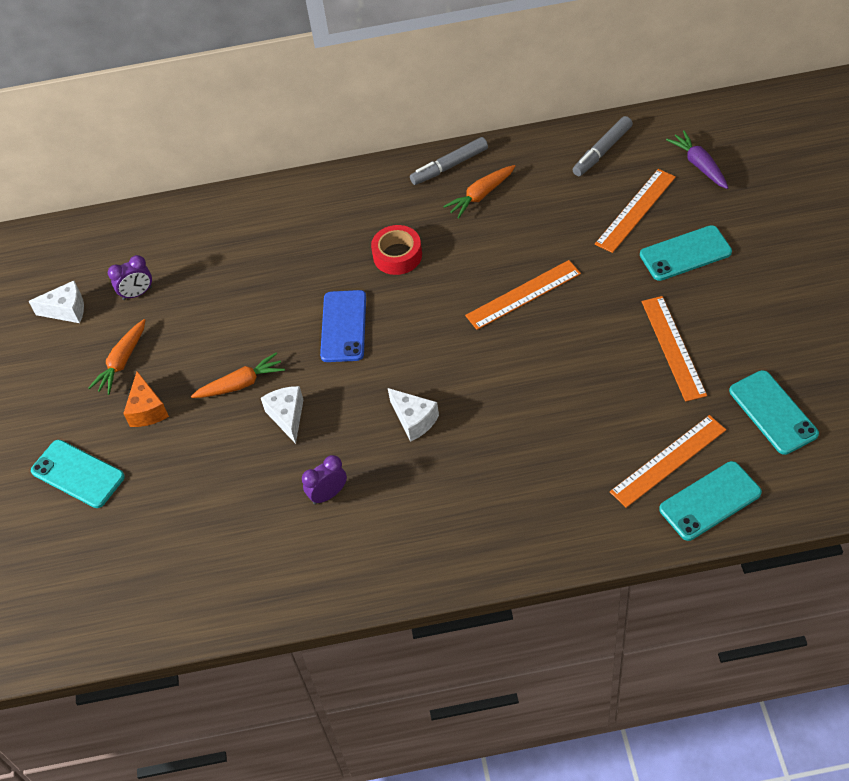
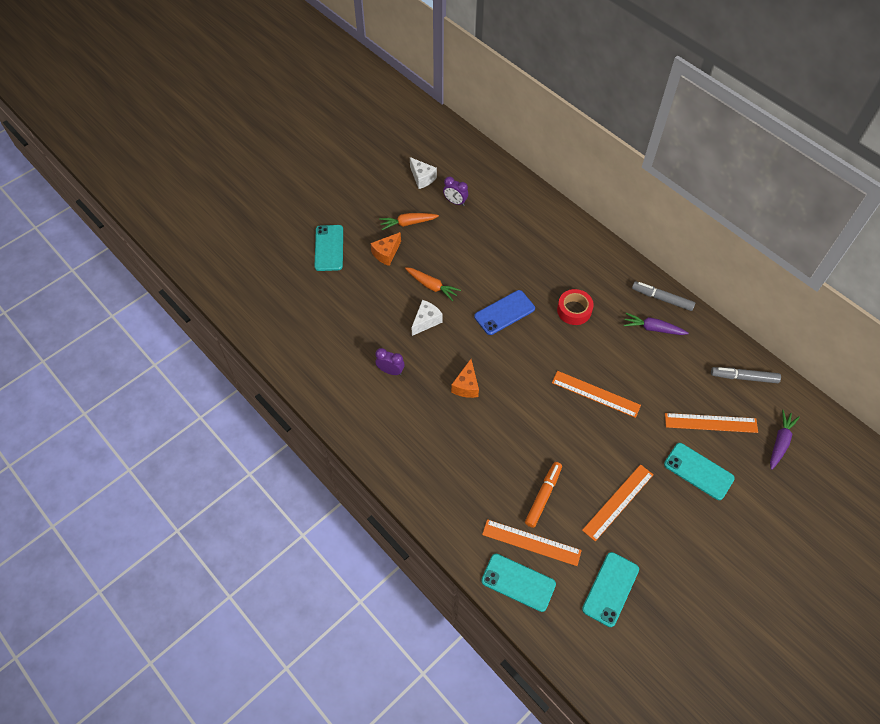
camera: 50 degrees right, 5 degrees up
(414, 420) = (466, 386): white cheese -> orange cheese
(481, 195) = (653, 328): orange carrot -> purple carrot
(617, 417) = (543, 496): none -> orange marker

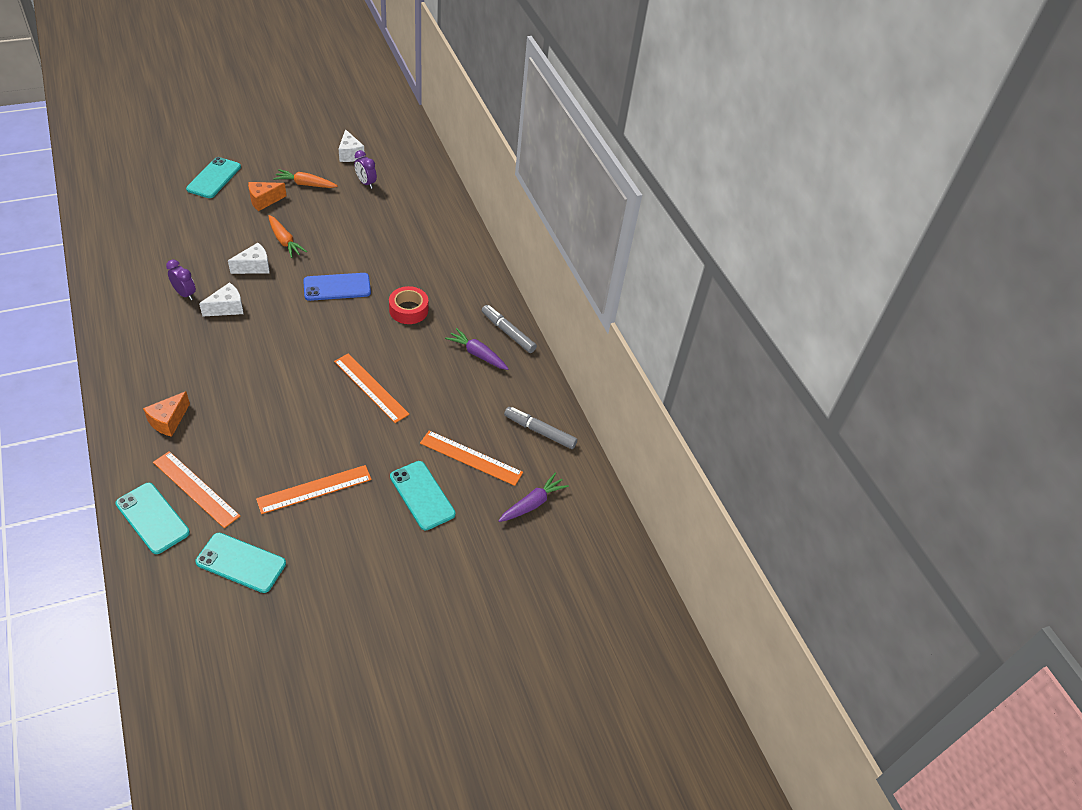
camera: 15 degrees right, 10 degrees down
(433, 369) = (227, 308): none -> white cheese
(466, 386) = (247, 333): orange cheese -> orange cheese (168, 421)
(543, 496) = (242, 454): orange marker -> none
(610, 589) = (241, 563): turquoise phone -> turquoise phone turned 60 degrees clockwise

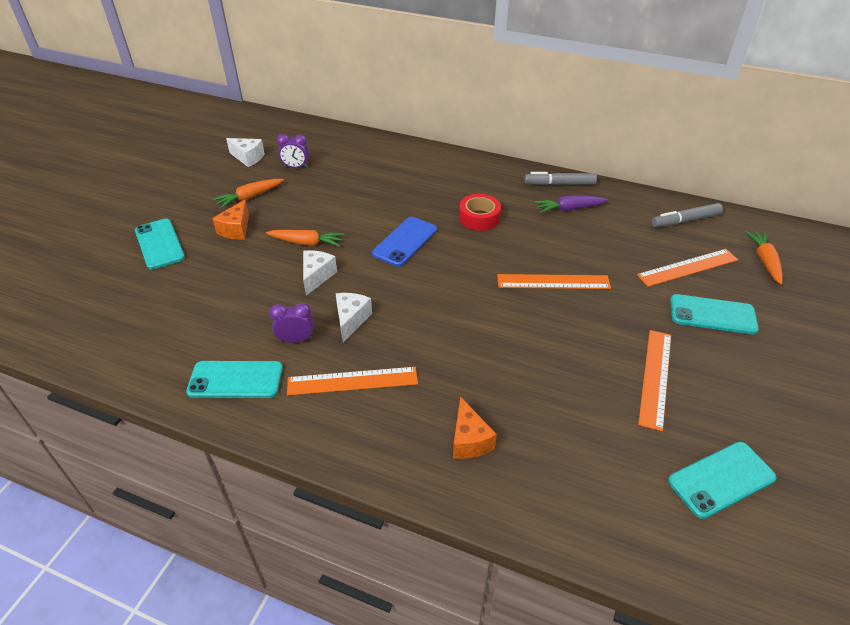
camera: 40 degrees left, 5 degrees down
(152, 518) = (606, 524): turquoise phone -> turquoise phone (235, 380)
(196, 489) = (588, 465): orange ruler -> orange ruler (352, 381)
(532, 503) = (764, 261): purple carrot -> orange carrot

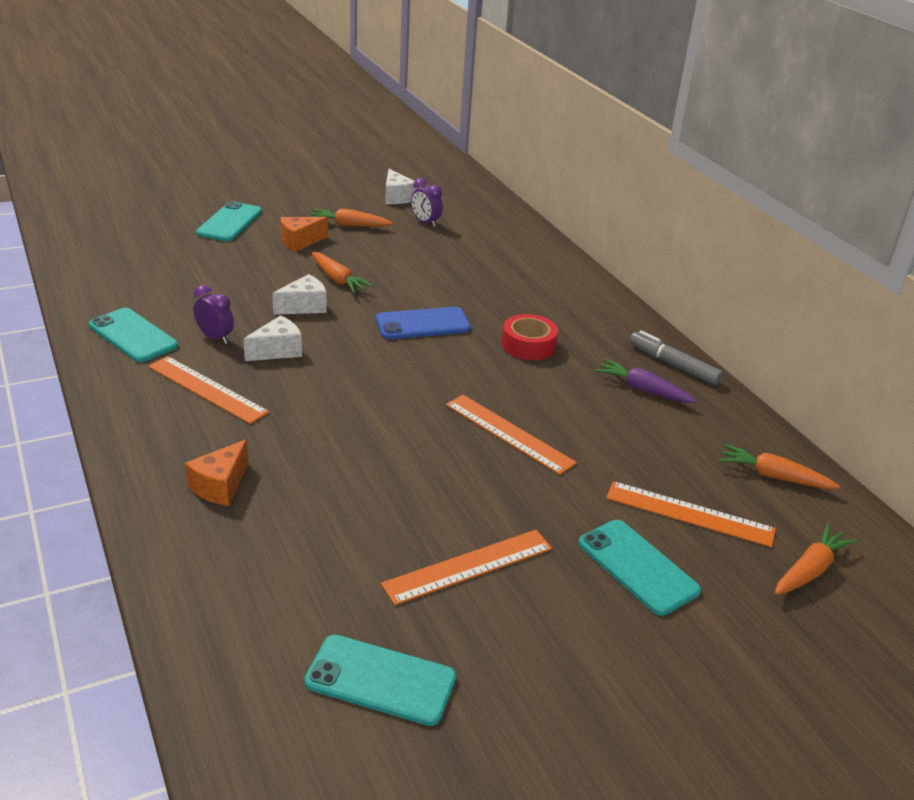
camera: 40 degrees right, 10 degrees down
(685, 220) = (773, 476): grey marker -> orange carrot

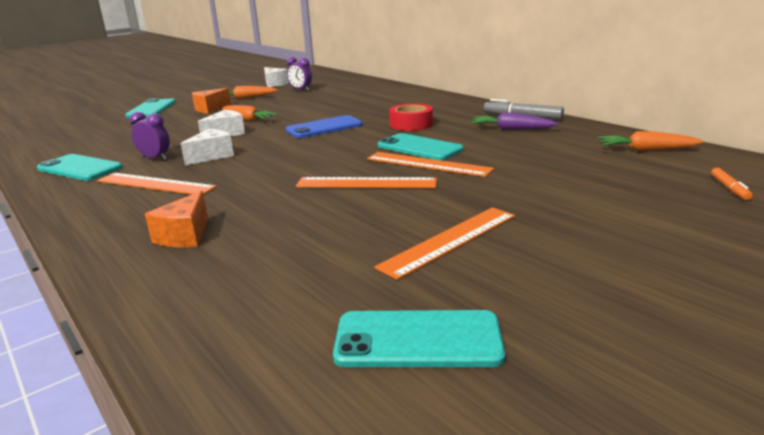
camera: 10 degrees left, 10 degrees down
(637, 567) = (595, 212): turquoise phone -> turquoise phone (419, 148)
(689, 513) = (606, 177): orange ruler -> orange ruler (366, 183)
(810, 570) = (729, 188): orange carrot -> orange marker

